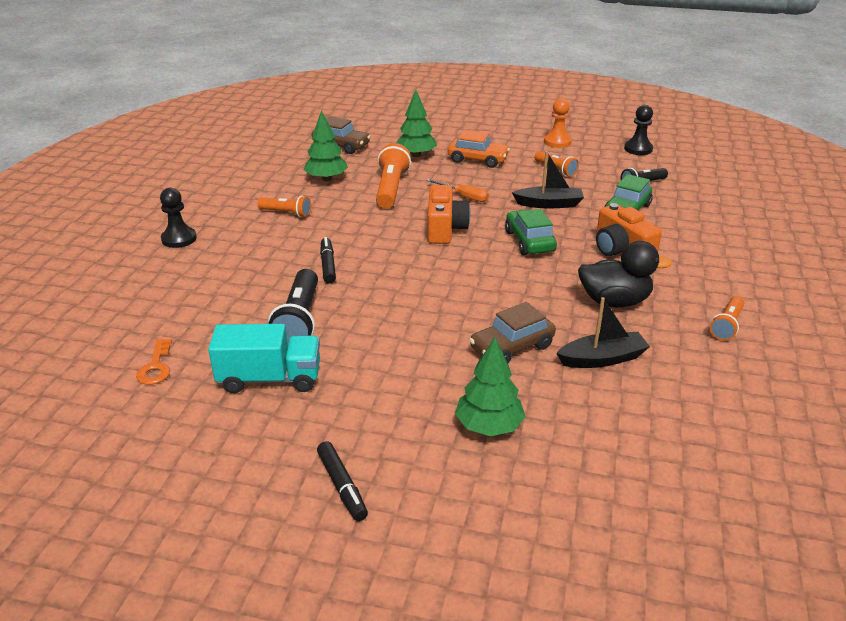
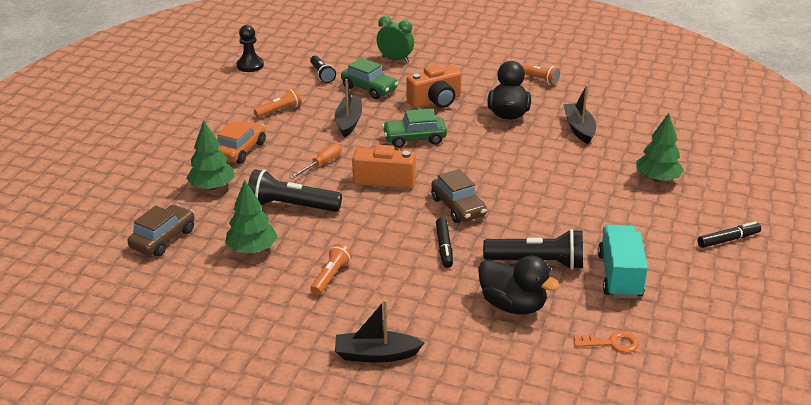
camera: 85 degrees left, 0 degrees up
(179, 239) = (376, 355): black pawn -> black boat
(230, 305) = (513, 305): none -> black duck
(328, 265) = (444, 247): black marker -> black marker turned 90 degrees counterclockwise
(391, 188) = (291, 206): orange flashlight -> black flashlight
(511, 347) = (568, 162): brown car -> brown car (458, 207)
(557, 142) = (216, 102): orange pawn -> none
(707, 222) = (395, 60): none -> green clock

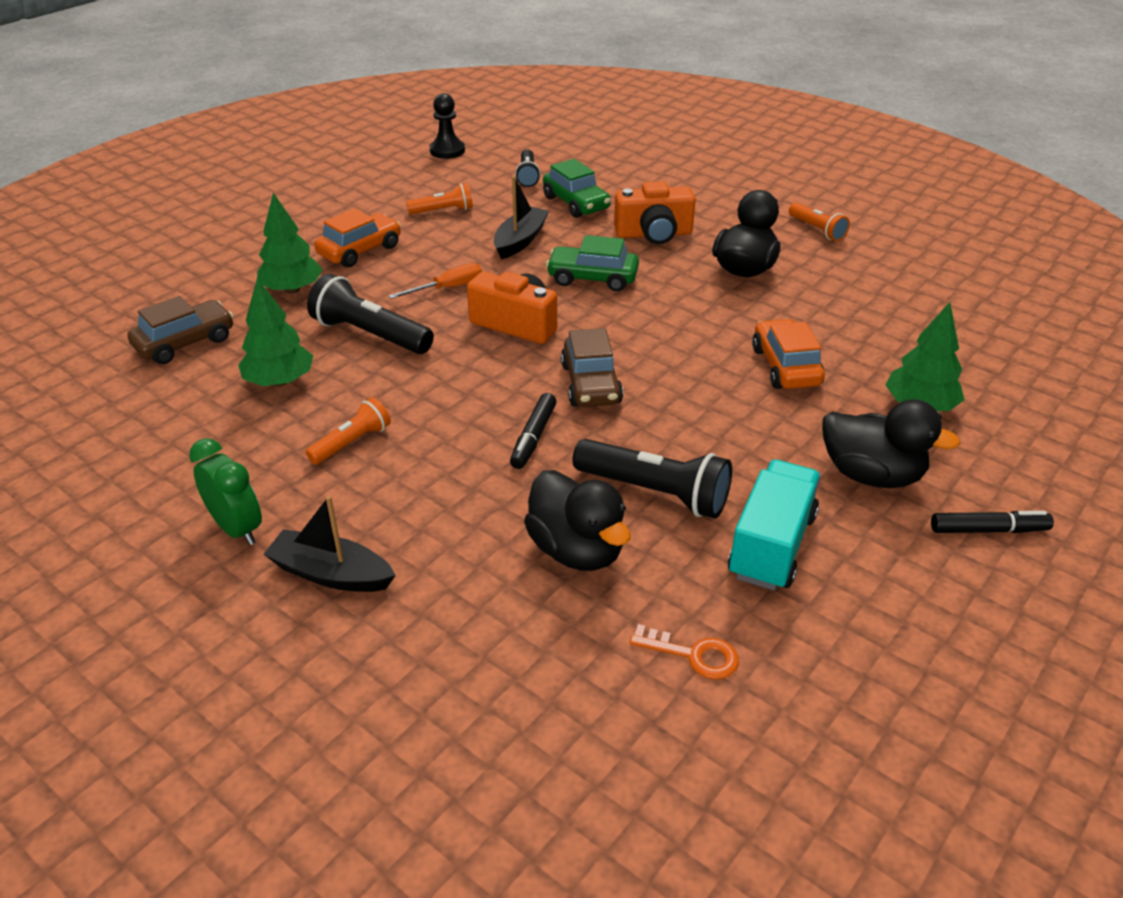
camera: 20 degrees right, 5 degrees up
(395, 60) = (635, 173): green clock -> green clock (237, 528)
(568, 171) = (786, 366): none -> orange car
(579, 128) = (838, 308): black boat -> none
(652, 224) = (871, 475): none -> black duck

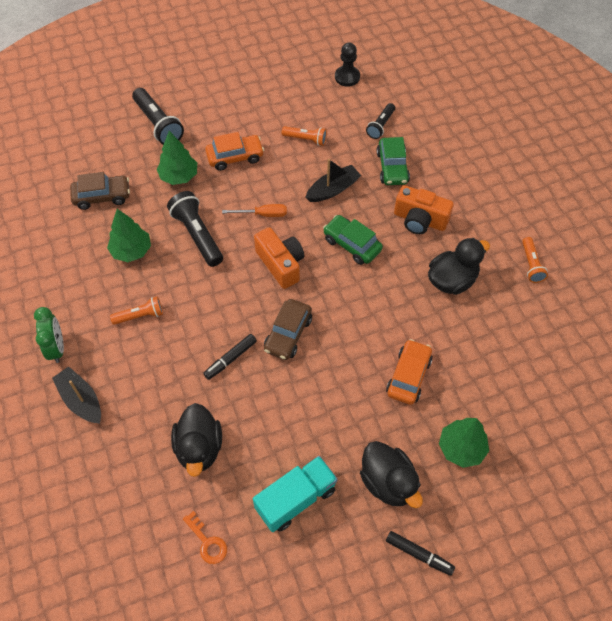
camera: 30 degrees right, 20 degrees up
(655, 493) = (264, 432): black flashlight -> black flashlight (158, 124)

